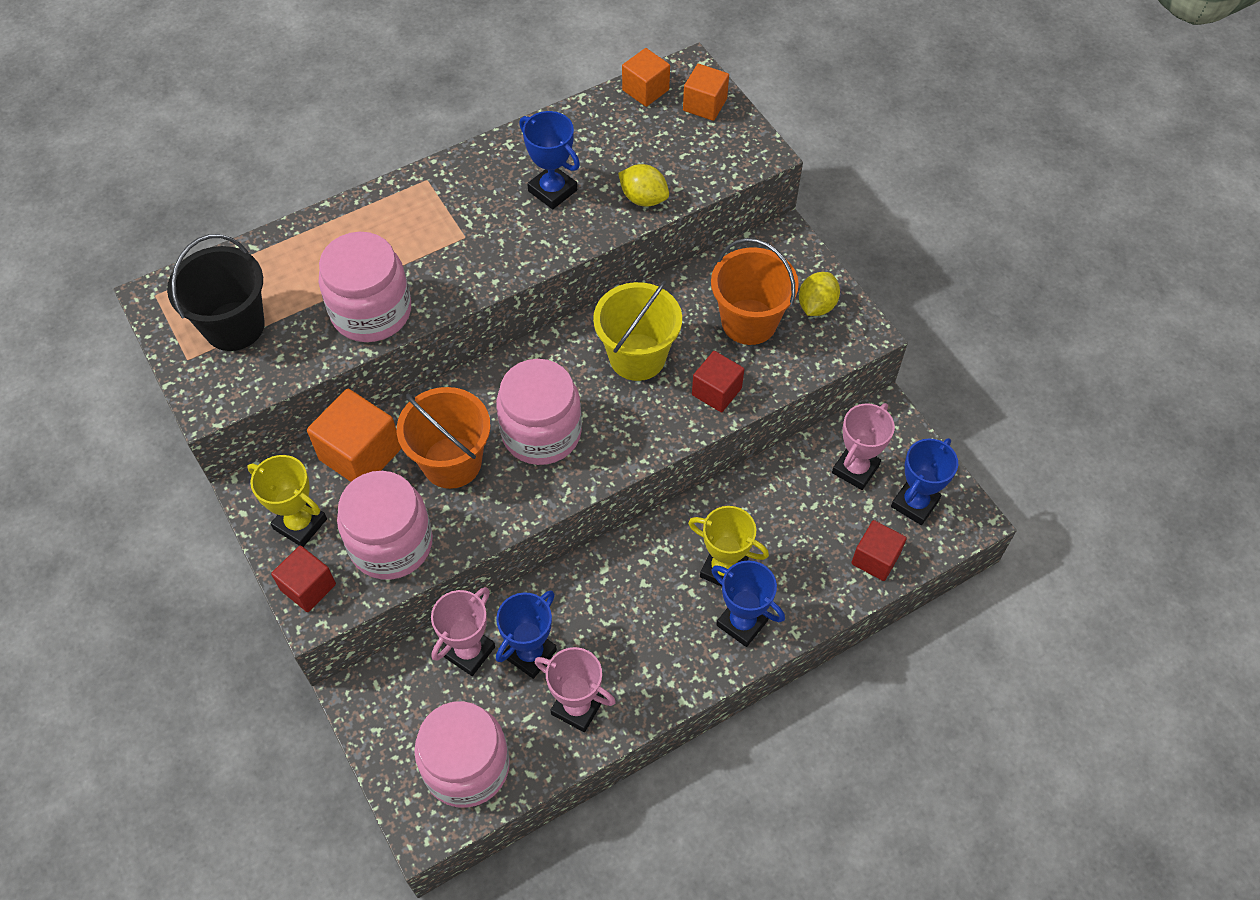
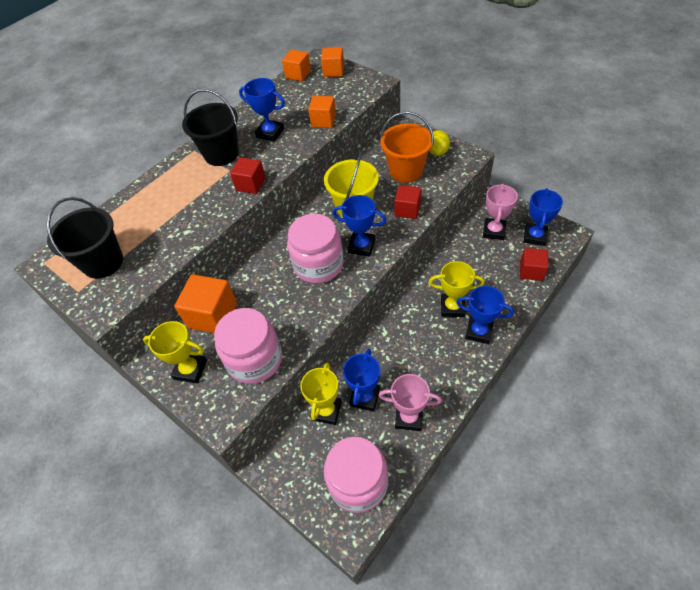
camera: 15 degrees left, 5 degrees down
(308, 587) = (211, 406): red cube -> red cube (250, 184)
(371, 311) = (189, 226): pink jar -> none
(452, 462) = (272, 300): orange bucket -> none
(465, 202) = (221, 154): none -> black bucket
(469, 651) = (326, 411): pink trophy -> yellow trophy
(618, 426) = (361, 246): none -> blue trophy
(643, 198) = (323, 121): yellow lemon -> orange cube

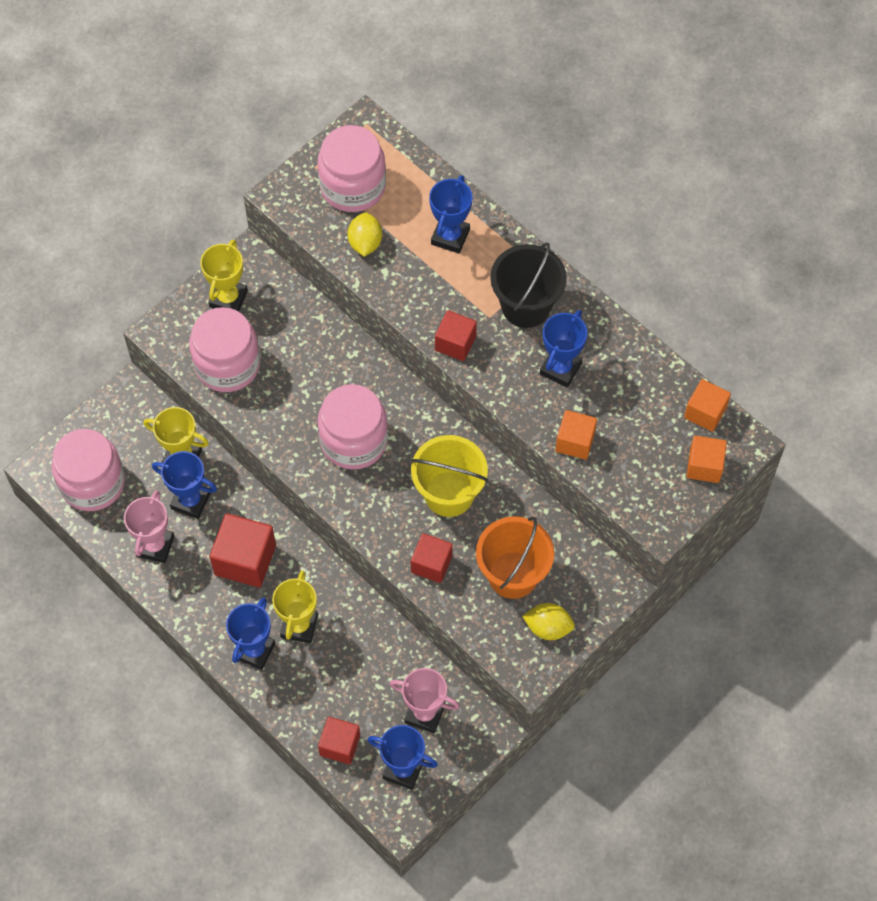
camera: 90 degrees right, 10 degrees up
(103, 262) = (353, 186): black bucket -> pink jar
(159, 247) = (365, 243): none -> yellow lemon
(212, 315) = (299, 318): orange cube -> none
(361, 246) = (375, 496): blue trophy -> blue trophy (450, 237)
(408, 350) = (245, 560): none -> red cube

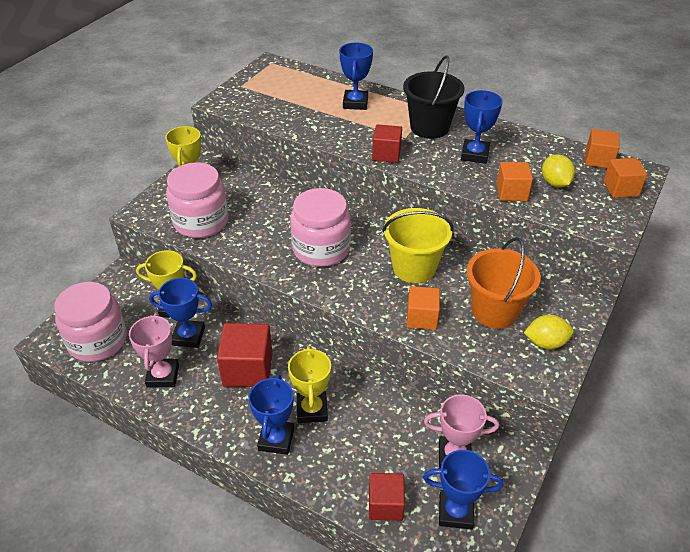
camera: 15 degrees left, 20 degrees down
(353, 186) = (273, 90): pink jar -> none
(365, 243) = (293, 115): yellow lemon -> yellow lemon (555, 183)
(431, 564) = (422, 318): red cube -> orange cube

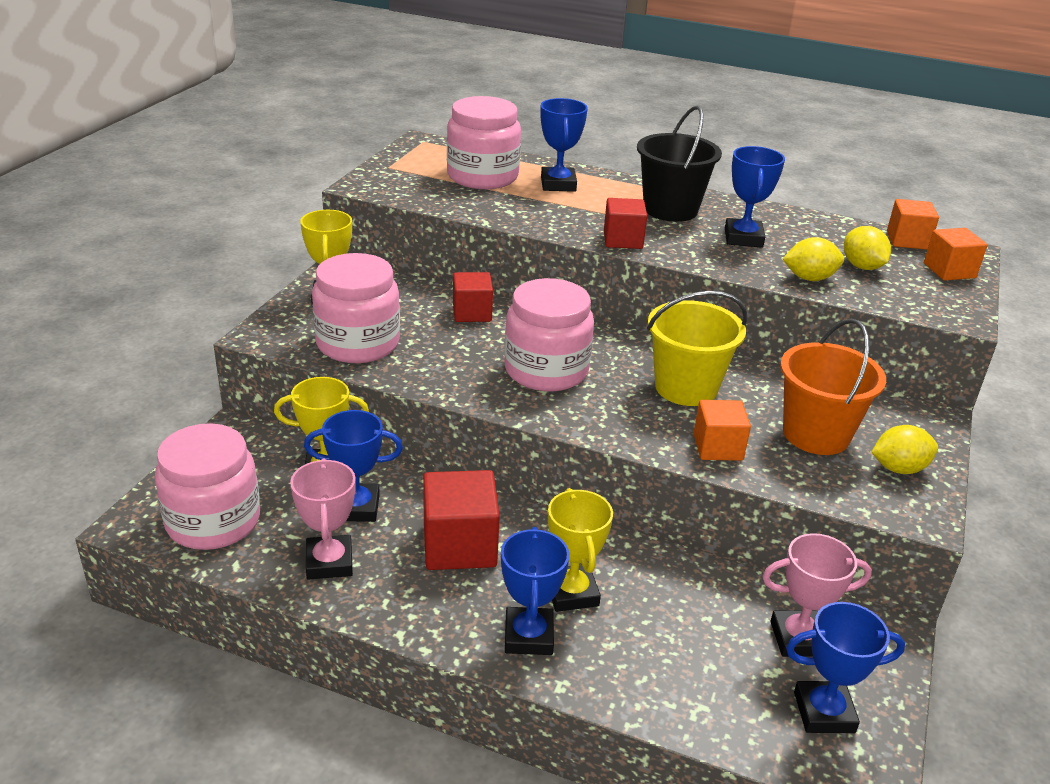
camera: 10 degrees left, 10 degrees down
(304, 95) = (482, 177): none -> pink jar
(385, 505) = (719, 711): red cube -> red cube (472, 313)
(511, 192) = (809, 278): orange cube -> yellow lemon

